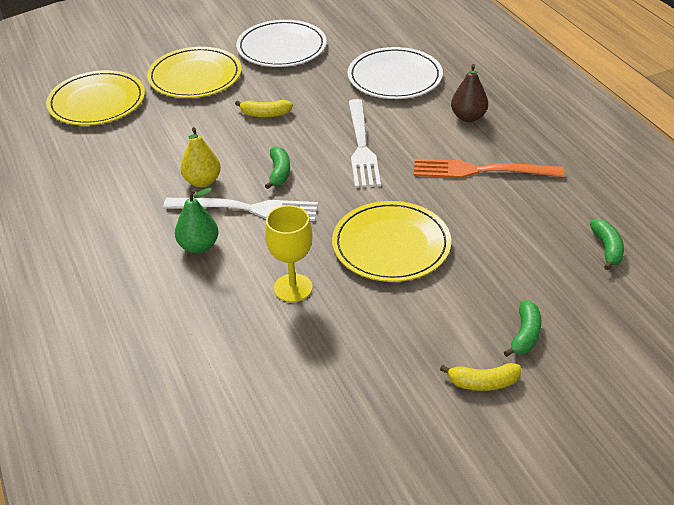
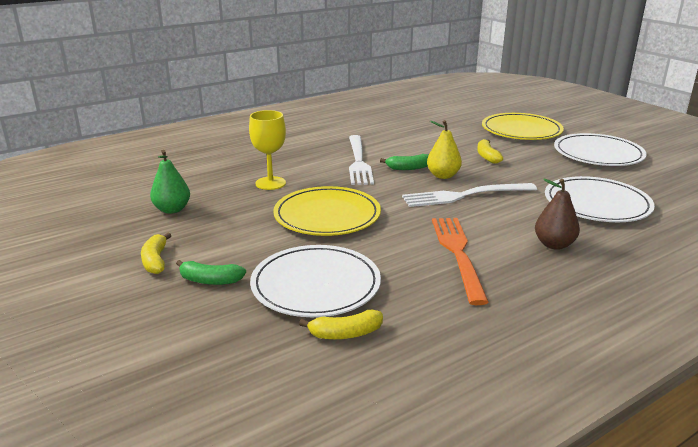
camera: 80 degrees right, 15 degrees down
(97, 102) = (463, 109): yellow plate -> none
(198, 246) = (312, 152): green pear -> green pear (172, 209)
(202, 181) = (386, 146): yellow pear -> yellow pear (443, 176)
(533, 261) = (316, 285): none -> white plate
(607, 249) = (345, 334): green banana -> yellow banana

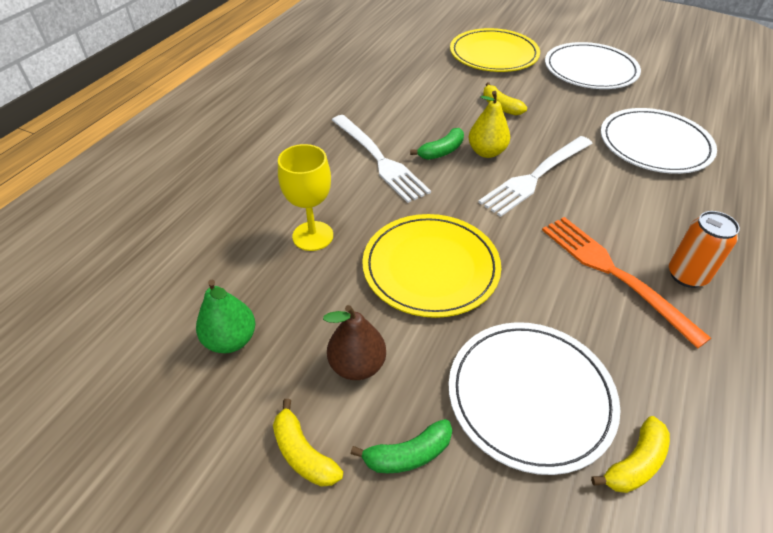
camera: 30 degrees left, 20 degrees up
(519, 272) = (687, 275): none -> orange can
(554, 245) = (677, 220): brown pear -> brown pear (357, 365)

